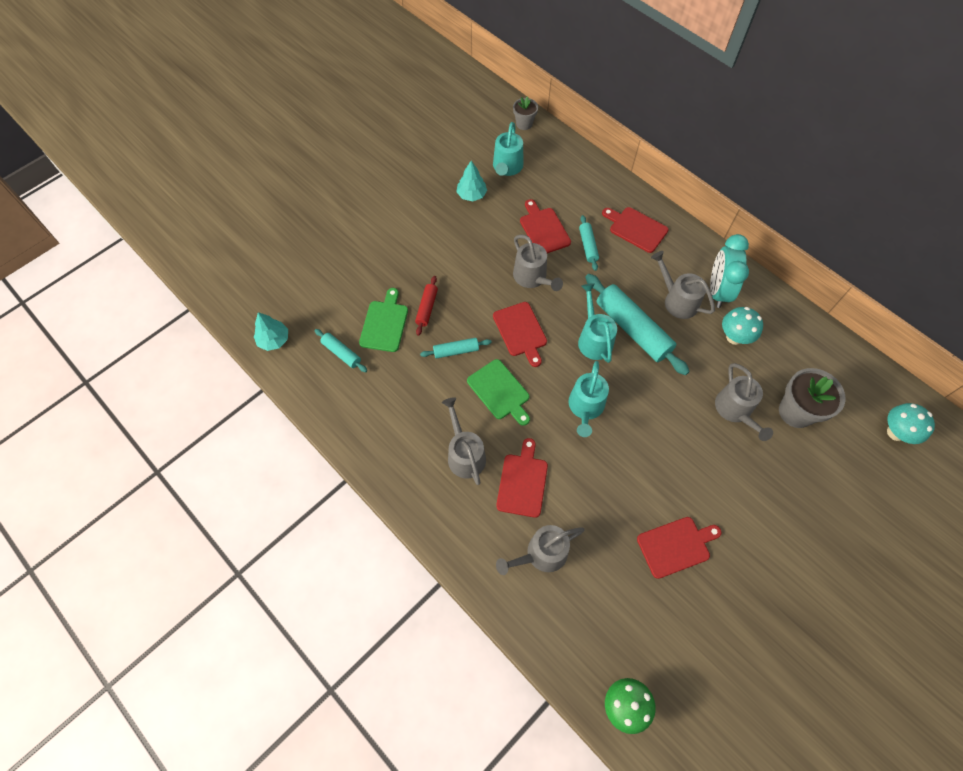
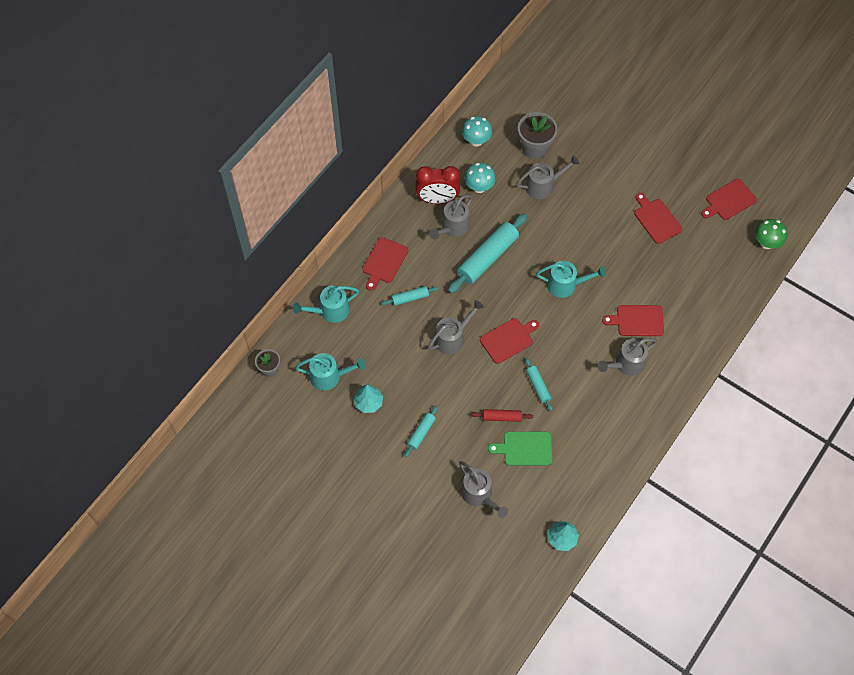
camera: 100 degrees left, 0 degrees up
(341, 353) = (561, 477): turquoise rolling pin -> turquoise rolling pin (421, 433)
(499, 391) = (567, 347): green cutting board -> none
(541, 554) = (687, 301): grey watering can -> grey watering can (479, 495)
(544, 229) = (398, 335): red cutting board -> red cutting board (729, 200)
(593, 339) = (503, 285): turquoise watering can -> turquoise watering can (330, 311)
(717, 291) = (437, 199): turquoise clock -> red clock
(896, 432) = (536, 89): turquoise mushroom -> turquoise mushroom (476, 141)

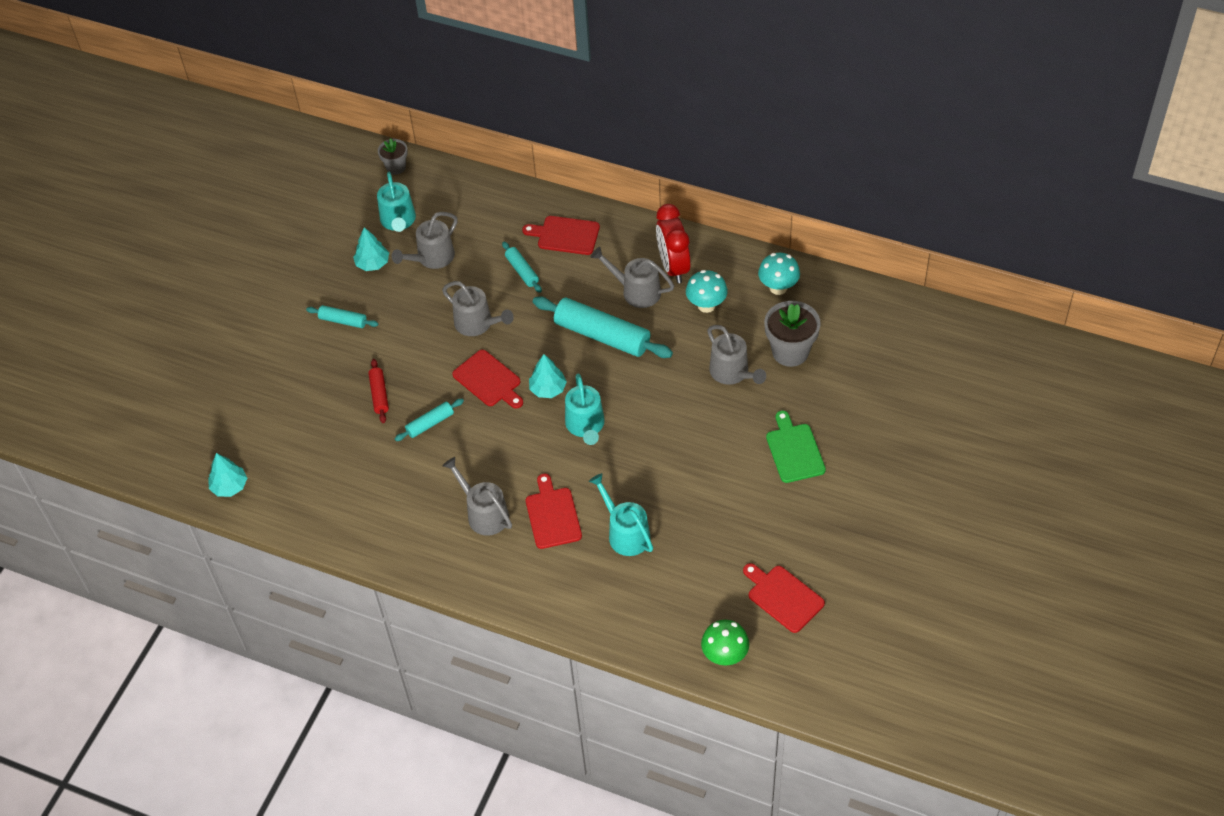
camera: 80 degrees right, 10 degrees down
(330, 311) = (484, 201): turquoise watering can -> turquoise watering can (625, 533)
(479, 495) = (273, 393): grey watering can -> grey watering can (432, 258)
(525, 448) = (342, 426): green cutting board -> green cutting board (794, 450)
(527, 302) = (548, 389): none -> turquoise tree
(656, 219) = (721, 511): red cutting board -> none

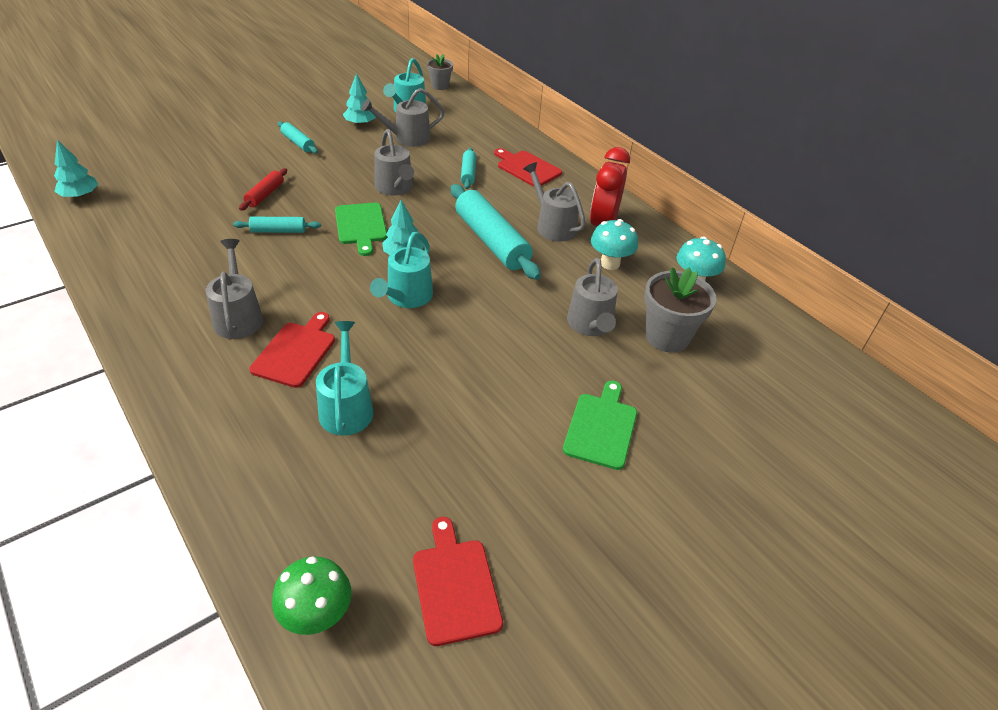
camera: 25 degrees right, 10 degrees down
(488, 380) = (361, 226): red cutting board -> green cutting board

